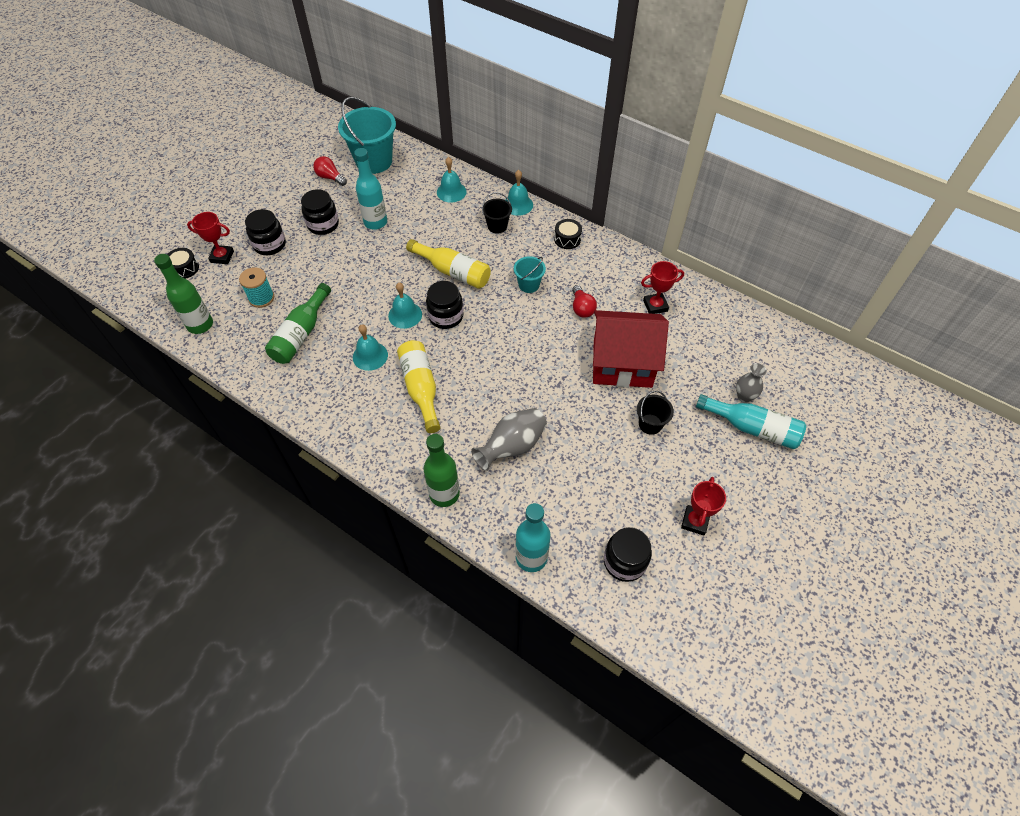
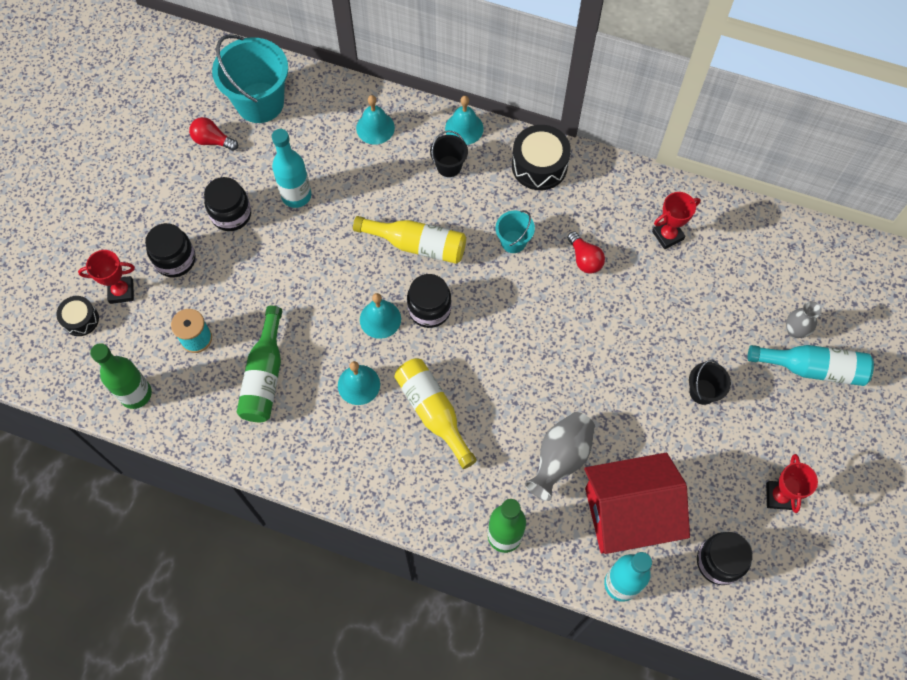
camera: 15 degrees left, 10 degrees up
(567, 239) = (539, 165): black drum -> black drum, size x1.69
(622, 363) = (651, 322): red house -> red house (628, 513)

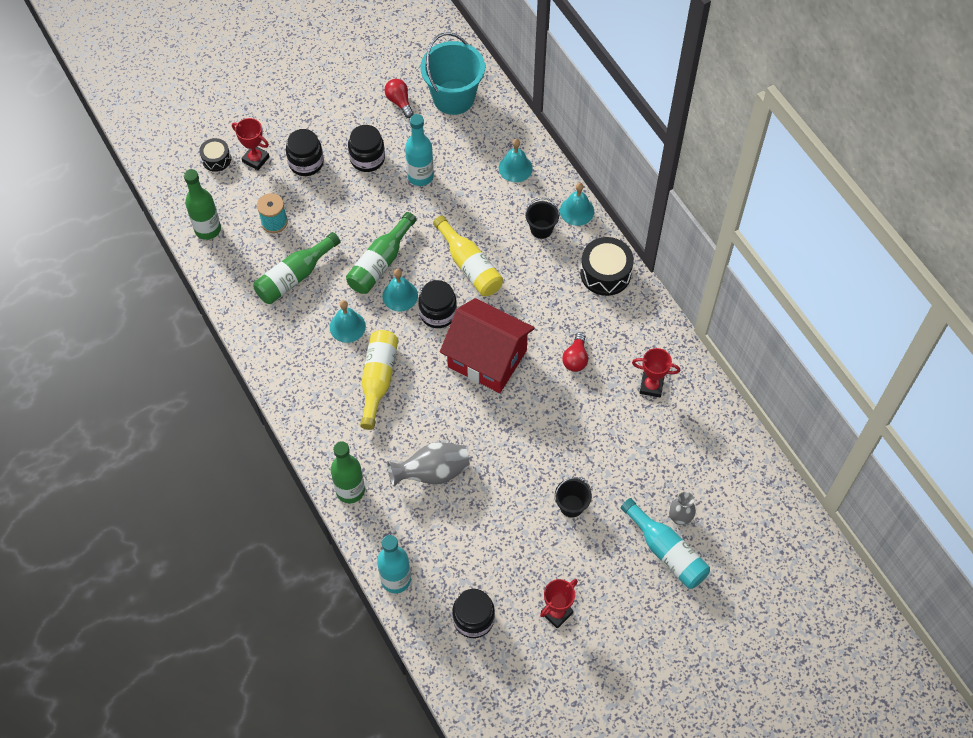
camera: 40 degrees right, 5 degrees down
(334, 302) = (380, 263): none -> green bottle
(513, 242) = (537, 311): turquoise bucket -> none
(628, 513) = (443, 541): red house -> red house (487, 358)

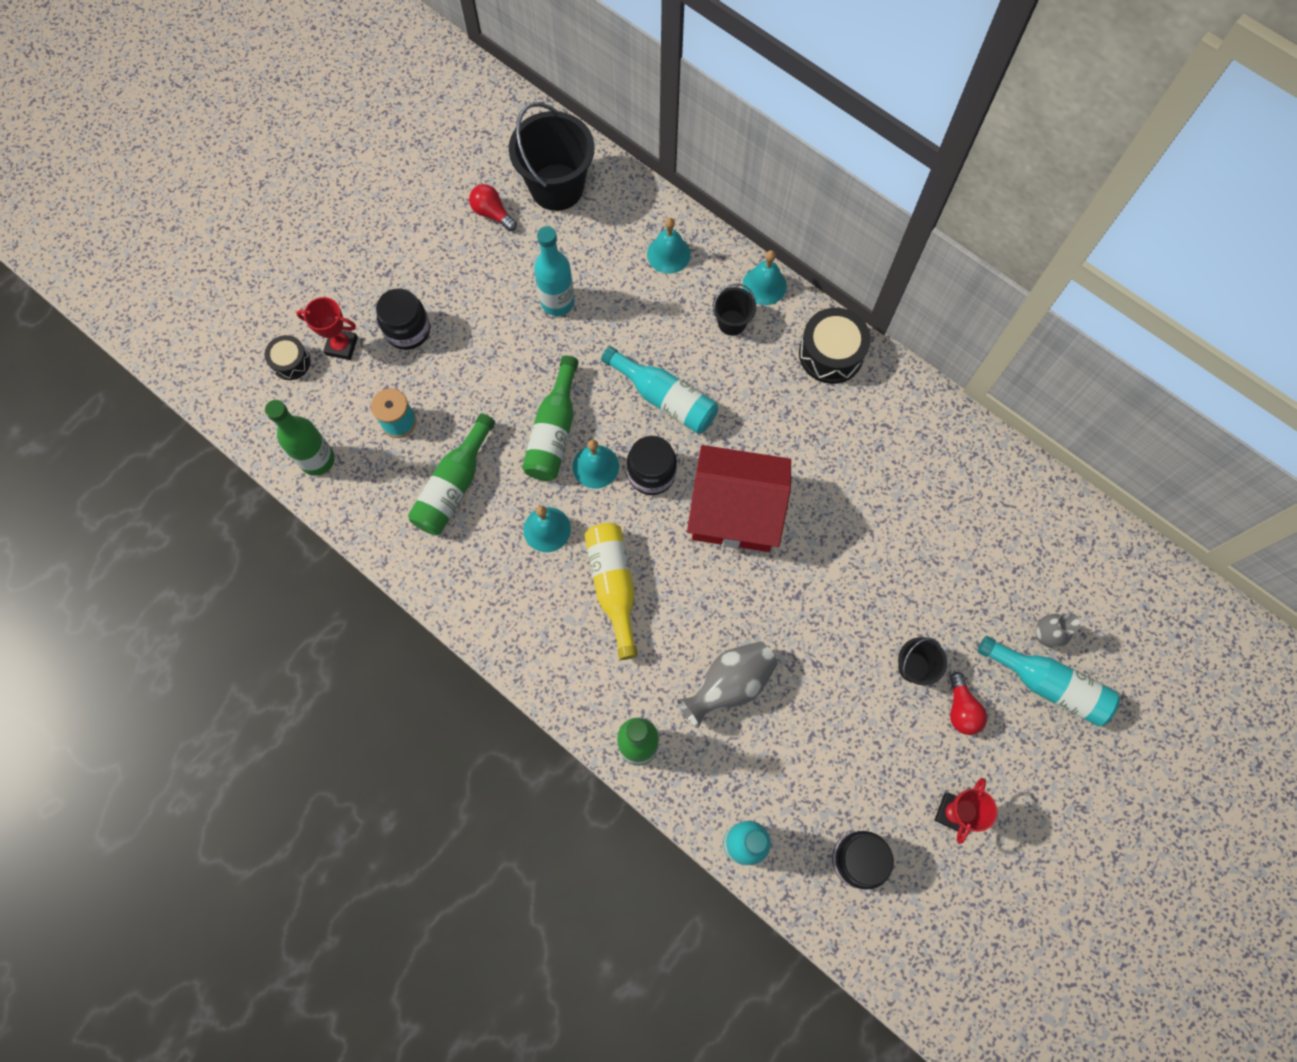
camera: 20 degrees left, 10 degrees up
(367, 159) = (482, 300): black jar -> none
(453, 97) = (557, 187): turquoise bucket -> black bucket
(469, 266) = (665, 398): yellow bottle -> turquoise bottle
(575, 358) = (840, 475): red light bulb -> red light bulb (961, 709)
(651, 386) = (943, 479): red trophy -> none

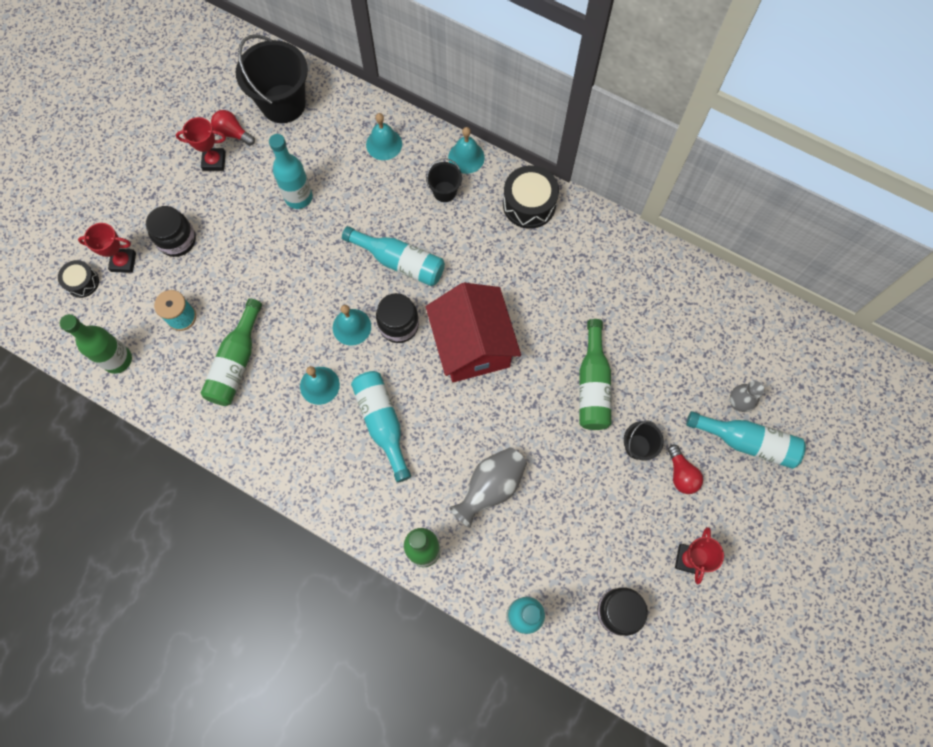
camera: 10 degrees left, 0 degrees up
(465, 243) = (214, 161): none -> red trophy
(553, 431) = (312, 304): green bottle -> green bottle (592, 385)
(613, 586) = (382, 423): yellow bottle -> turquoise bottle
(735, 512) = (472, 345): red house -> red house turned 75 degrees clockwise

